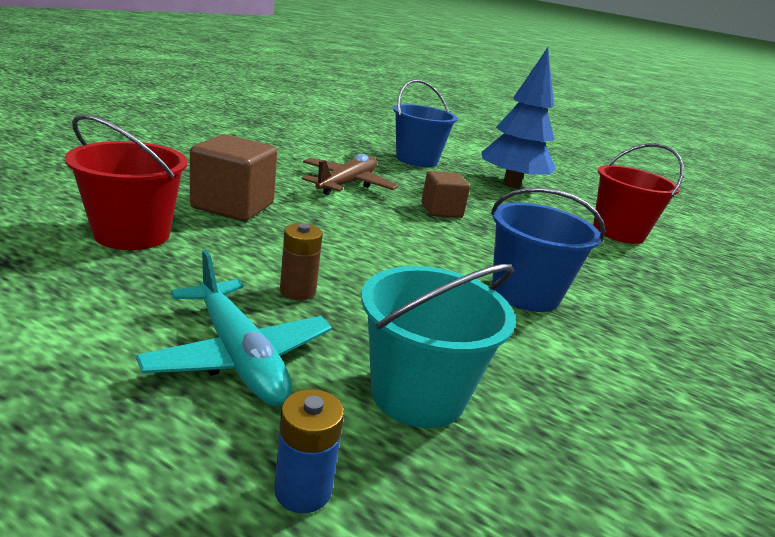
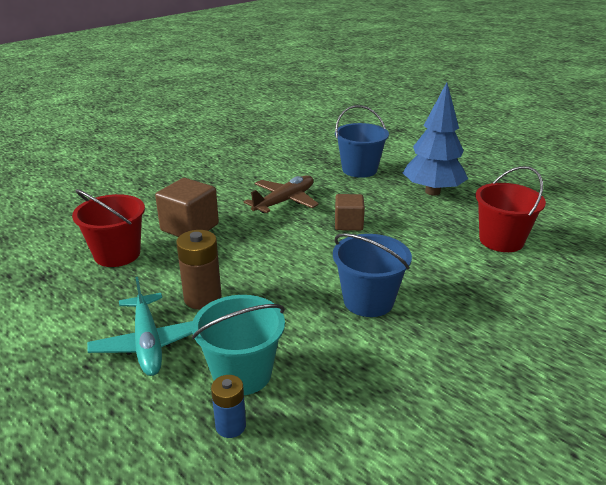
camera: 20 degrees right, 5 degrees up
(297, 291) = (202, 298): brown battery -> brown battery, size x1.60
(303, 490) = (149, 423): blue battery -> blue battery (230, 426)

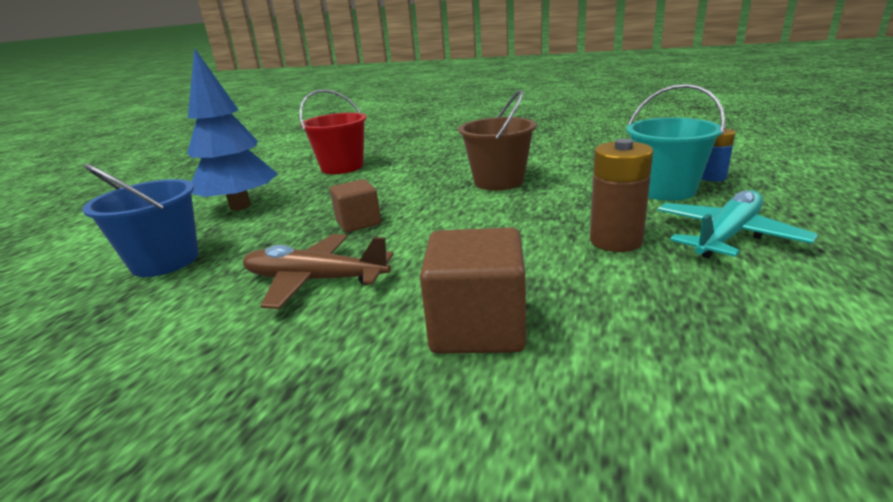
camera: 115 degrees left, 5 degrees down
(117, 254) = (650, 359): red bucket -> none
(368, 301) = (499, 181): blue bucket -> brown bucket

